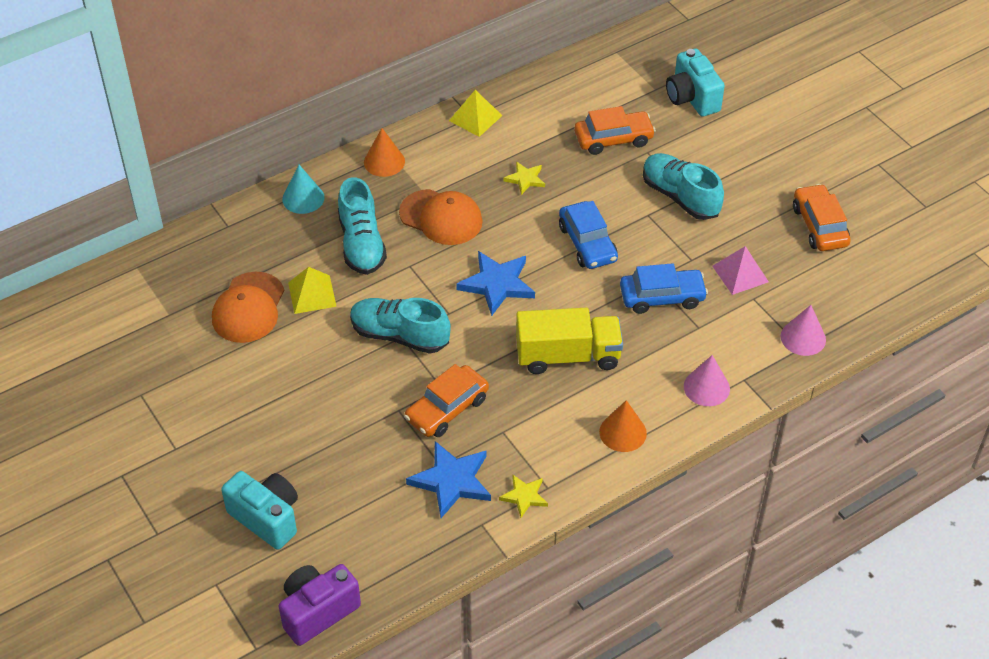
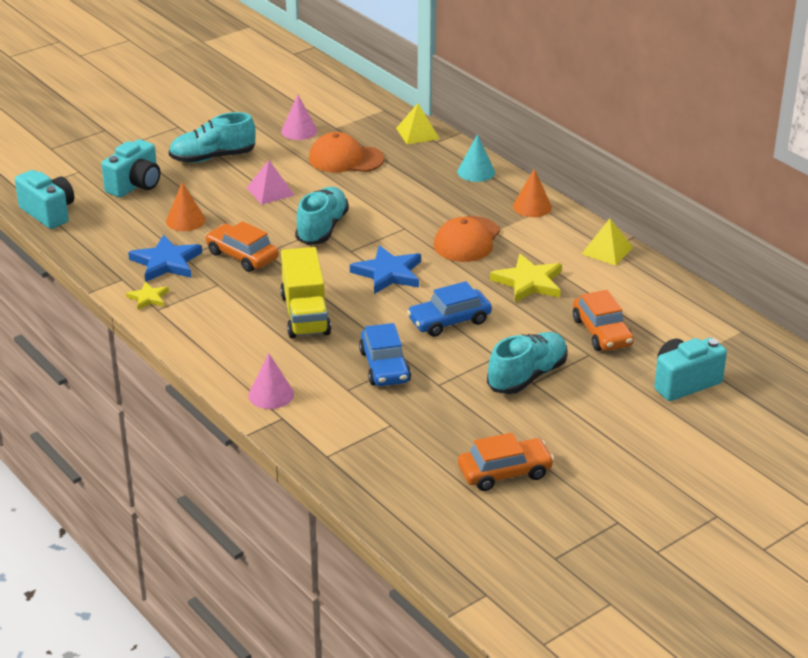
camera: 85 degrees right, 15 degrees down
(312, 294) = (364, 185): yellow pyramid -> yellow pyramid (417, 133)
(318, 611) = (48, 213): purple camera -> turquoise camera
(361, 244) = (426, 203): turquoise shoe -> turquoise shoe (213, 157)
(525, 179) = (529, 282): yellow star -> yellow star, size x1.77
(623, 432) = (216, 347): orange cone -> orange cone (185, 220)
(740, 273) = (424, 416): pink pyramid -> pink pyramid (270, 191)
(803, 338) = (339, 457): pink cone -> pink cone (299, 131)

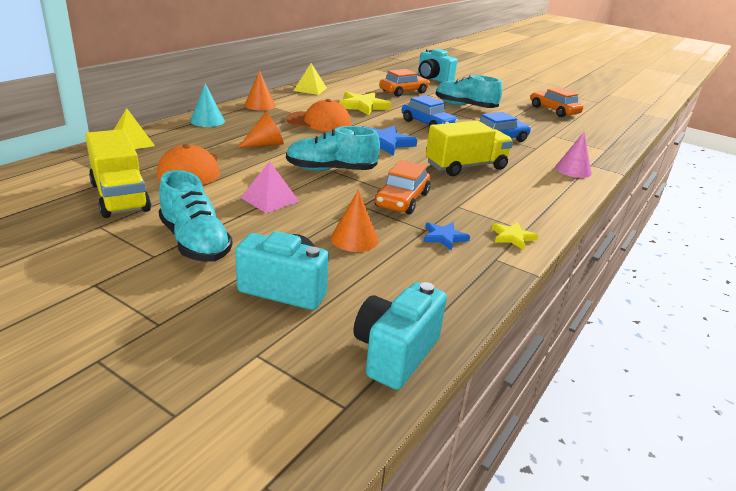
camera: 110 degrees left, 5 degrees down
(166, 262) = (444, 237): blue star -> blue star, size x0.57
(299, 131) = (120, 197): pink cone -> yellow truck
(398, 199) = (265, 144): none -> orange cone

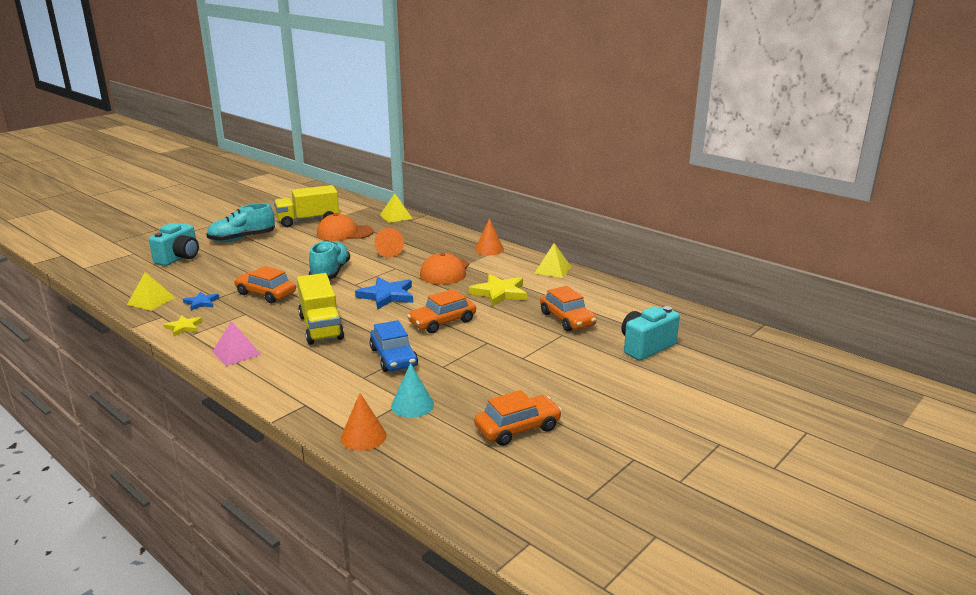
camera: 100 degrees right, 5 degrees down
(207, 121) = (443, 233): turquoise cone -> turquoise cone (412, 405)
(270, 199) = (288, 254): pink pyramid -> pink pyramid (236, 353)
(354, 239) = (219, 275): orange cone -> orange cone (363, 436)
(395, 353) = (104, 279): turquoise camera -> none
(428, 124) = (442, 322): blue car -> orange car
(457, 278) = (151, 301): none -> yellow pyramid
(465, 106) = (516, 354): turquoise shoe -> none
(573, 170) = (294, 387): pink cone -> none

